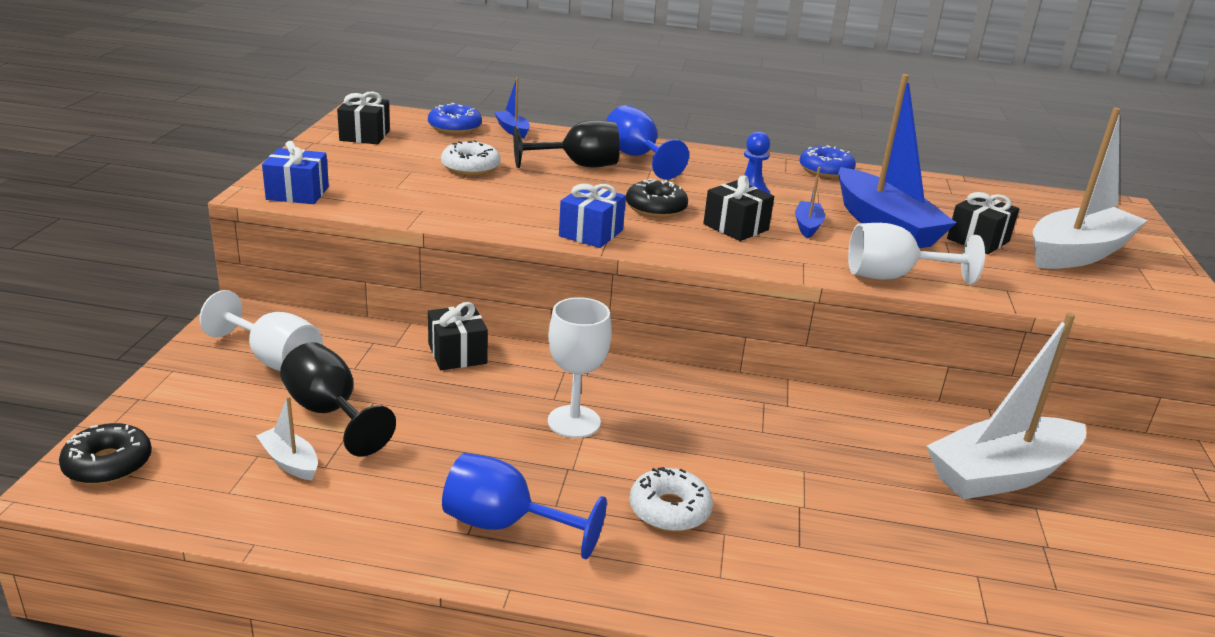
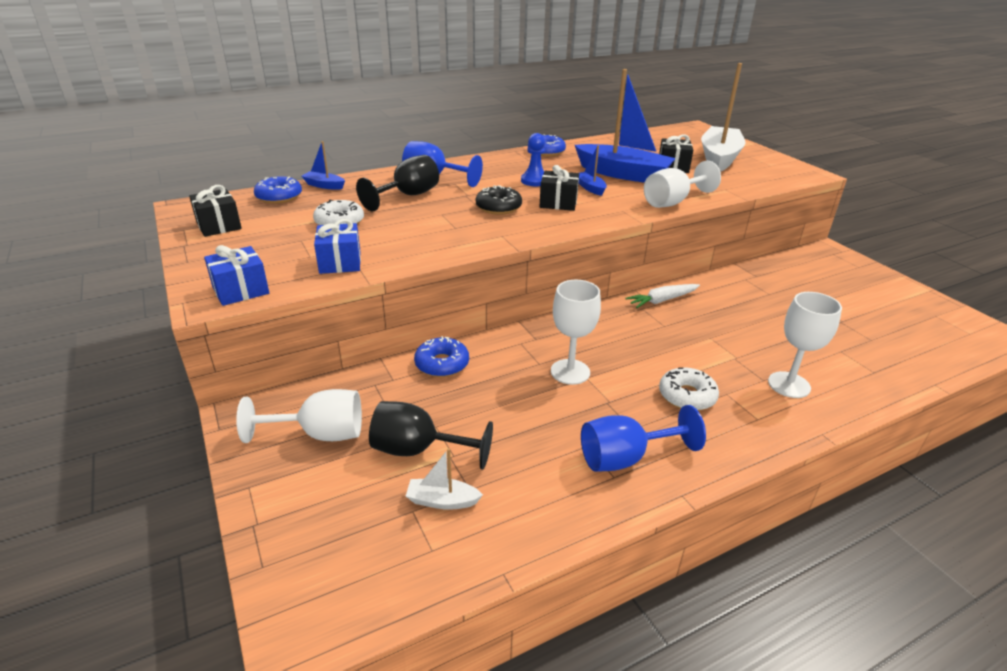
camera: 35 degrees left, 5 degrees up
(108, 464) = (307, 591): black donut -> none
(457, 354) = (442, 364): black gift -> blue donut
(591, 233) = (490, 238): blue gift -> blue gift (340, 262)
(805, 405) = (662, 300): none -> white carrot
(826, 568) = (789, 385): none -> white goblet
(1001, 474) = (781, 294): white boat -> none

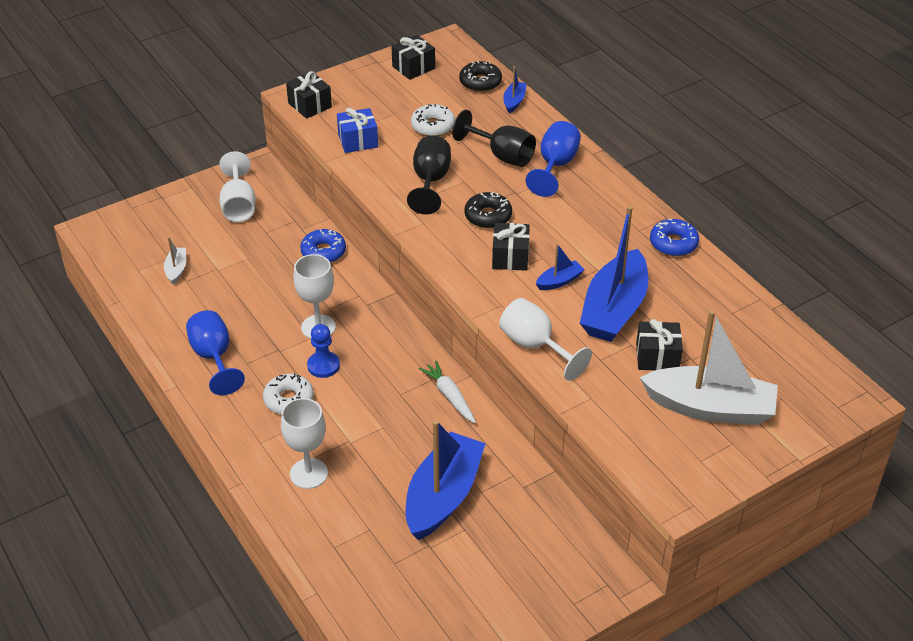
camera: 85 degrees right, 10 degrees up
(241, 290) = (309, 105): blue gift -> black gift
(279, 197) = (480, 82): blue donut -> black donut
(418, 450) = (223, 253): black goblet -> black goblet (430, 181)
(534, 181) = (569, 238): blue pawn -> blue pawn (323, 366)
(782, 311) = (443, 496): none -> blue boat

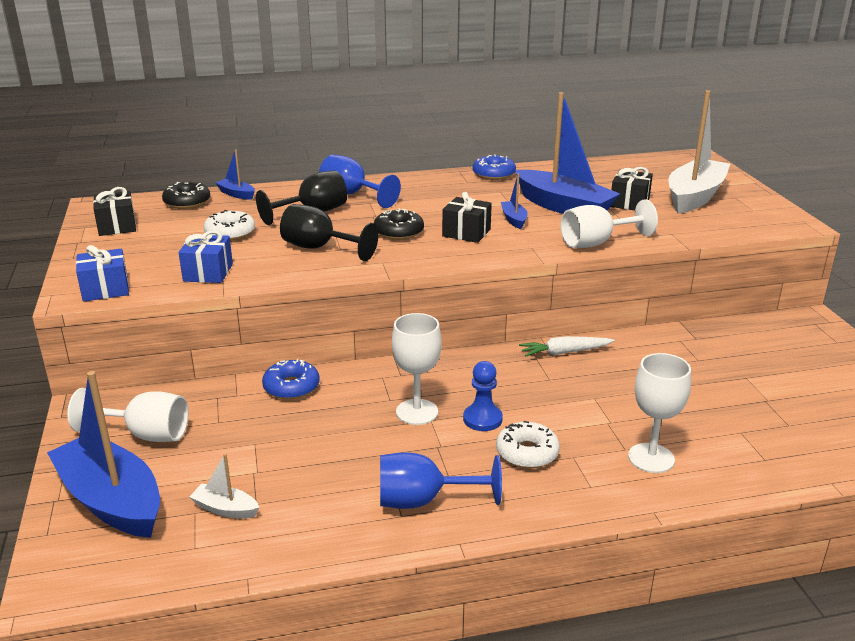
camera: 70 degrees left, 15 degrees down
(309, 105) = (105, 289): black gift -> blue gift
(443, 496) = (700, 380): blue boat -> blue boat (112, 501)

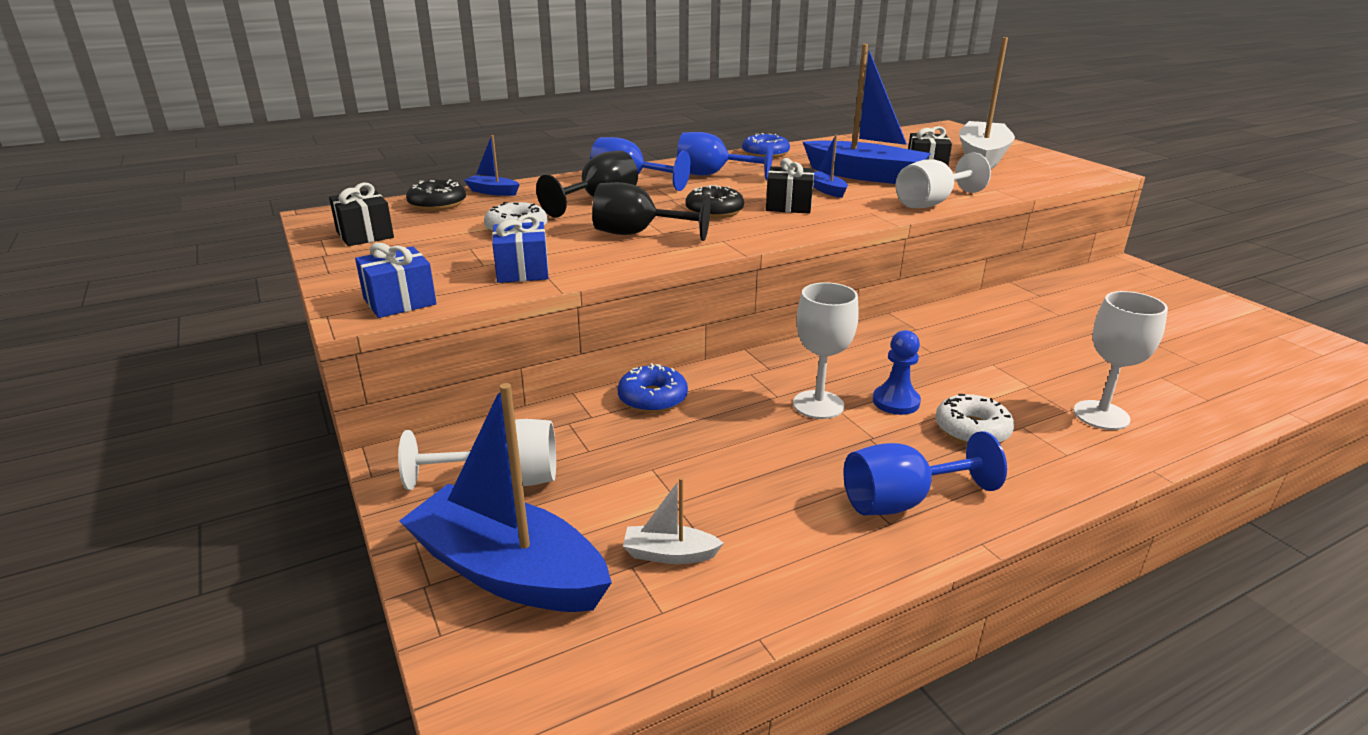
camera: 15 degrees left, 0 degrees up
(428, 193) = (713, 175): none -> blue goblet
(564, 352) = (925, 324): white carrot -> none

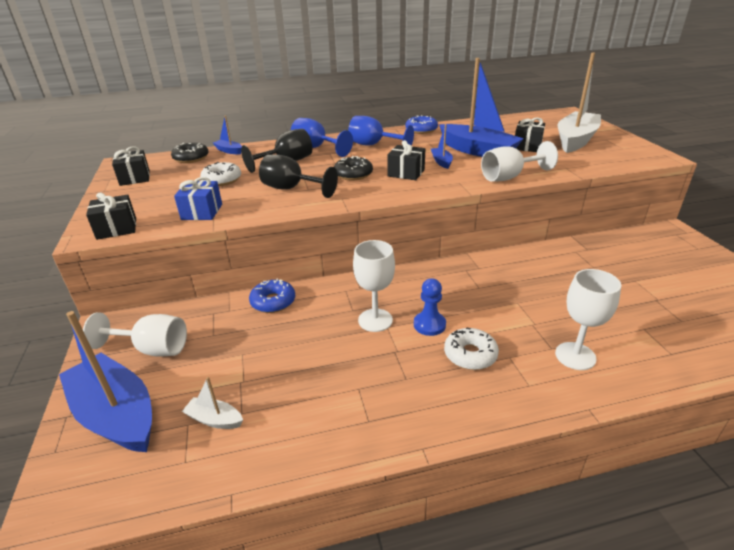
camera: 15 degrees right, 5 degrees up
(399, 301) = (117, 228): blue gift -> black gift
(902, 501) = (387, 405): blue goblet -> none

